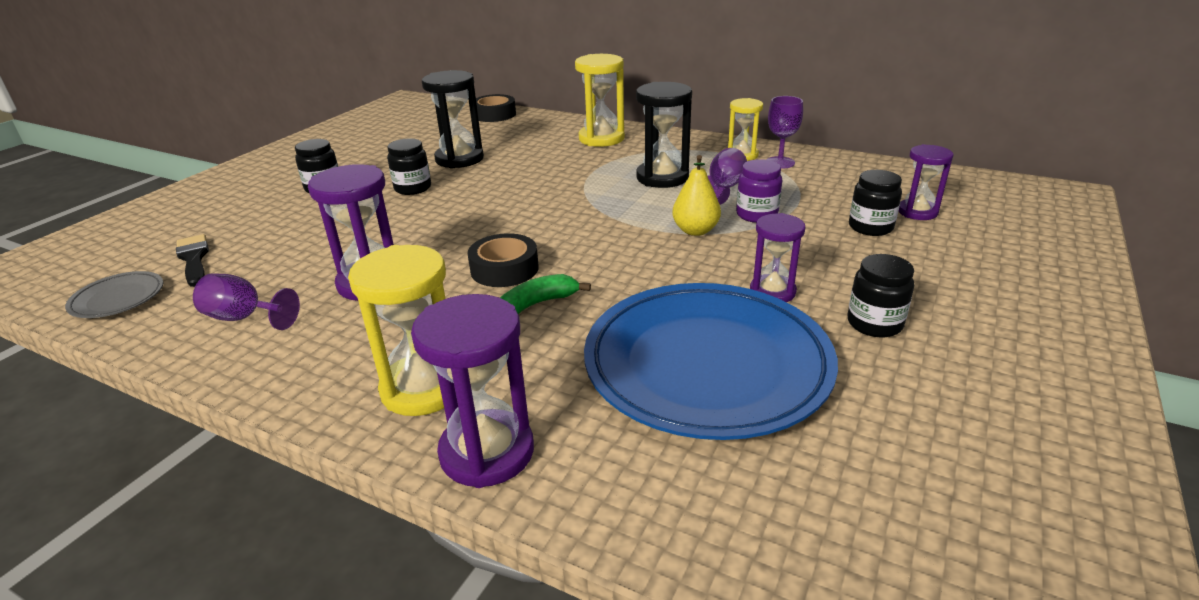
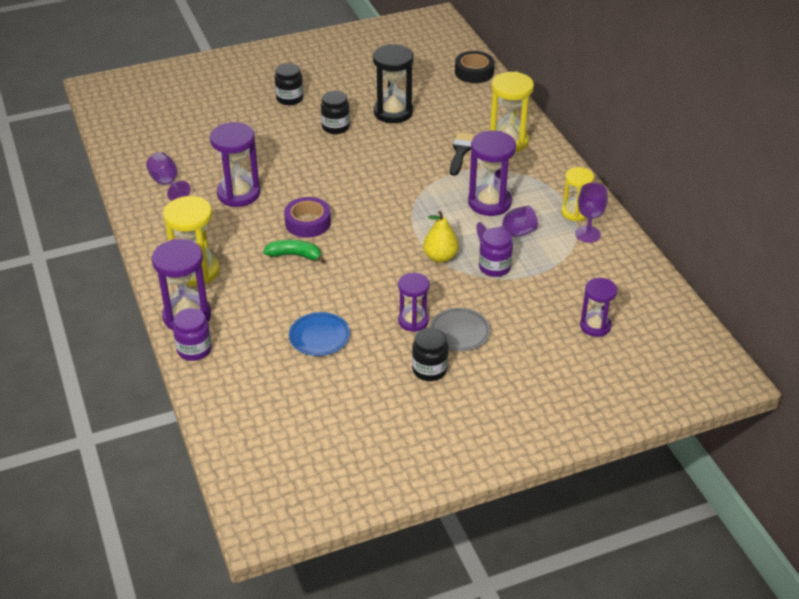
camera: 40 degrees right, 10 degrees up
(118, 299) = (129, 137): grey plate -> grey plate (459, 332)
(194, 258) = (179, 126): black brush -> black brush (460, 152)
(504, 269) = (308, 222): black tape -> purple tape
(566, 491) = (194, 350): none -> purple jar
(662, 177) = (489, 203): black hourglass -> purple hourglass
(707, 365) = (319, 337): blue plate -> blue plate, size x0.42
(870, 227) = (543, 318): black jar -> none

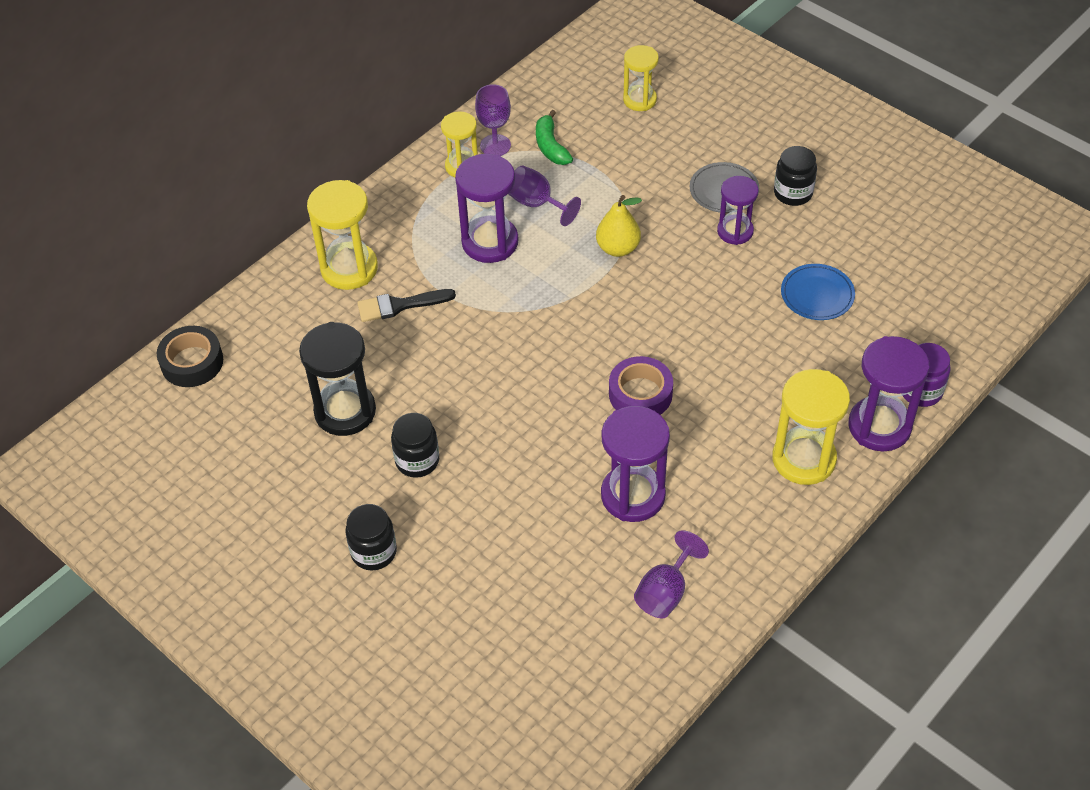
camera: 115 degrees left, 10 degrees up
(295, 255) = (707, 378): green banana -> green banana (551, 146)
(494, 267) = (603, 199): purple jar -> none
(595, 326) = (639, 100): purple hourglass -> yellow hourglass

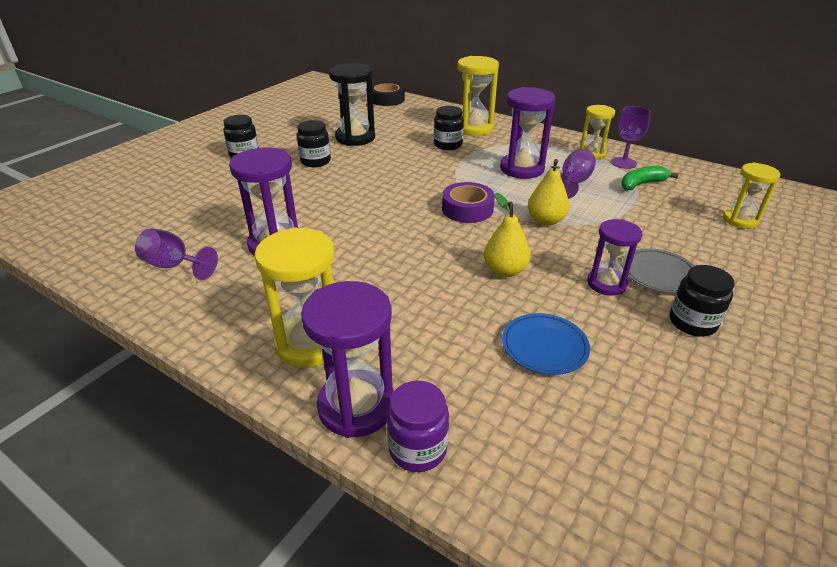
camera: 80 degrees right, 15 degrees down
(399, 305) = (448, 145): black brush -> black jar
(640, 394) = (384, 241): purple tape -> purple tape (467, 209)
(706, 300) = (505, 271): none -> yellow pear

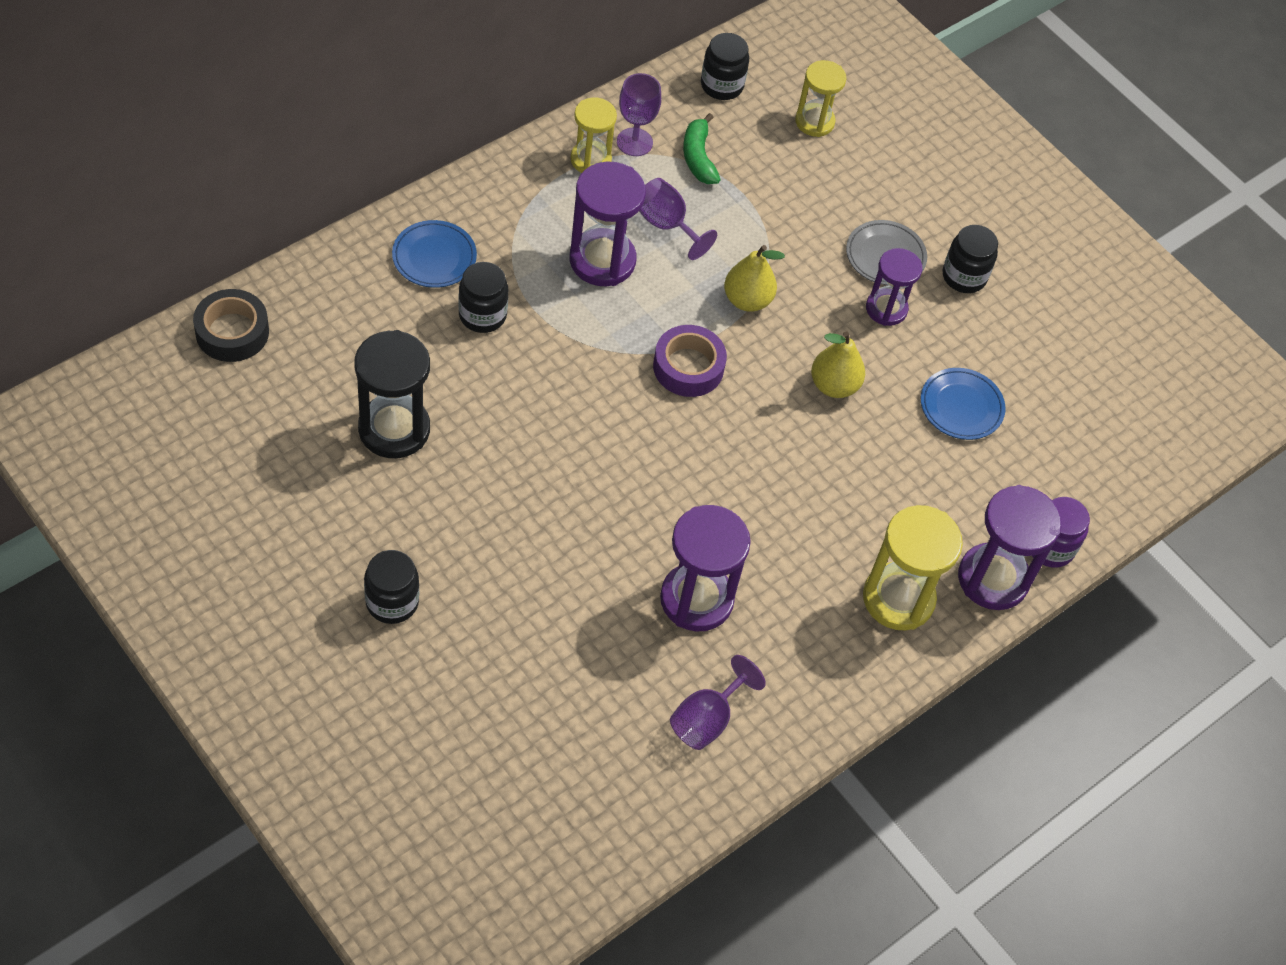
camera: 80 degrees left, 20 degrees up
(315, 161) = (463, 505): black jar -> black jar (721, 85)
(473, 128) = (434, 257): yellow hourglass -> blue plate

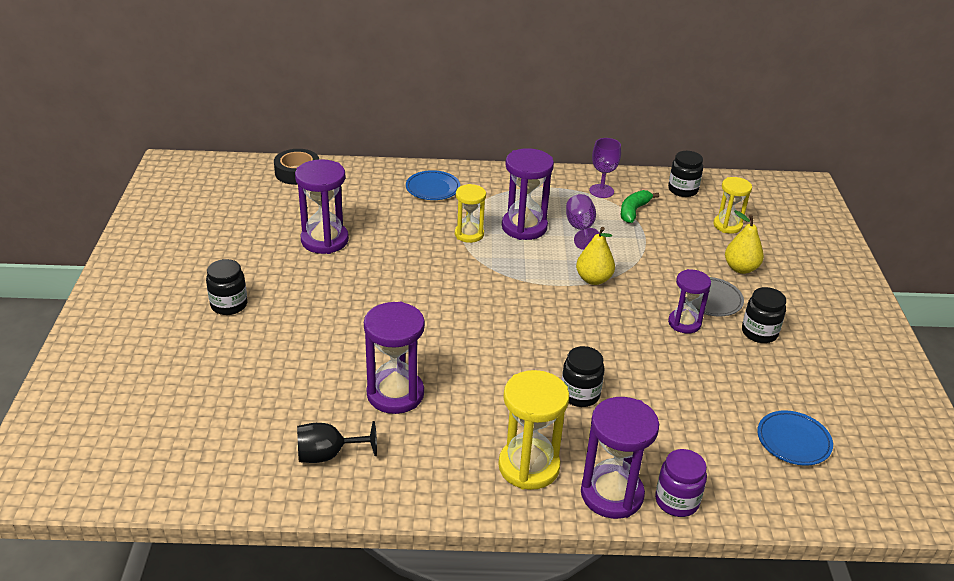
camera: 45 degrees right, 20 degrees down
(394, 429) = (324, 240): black hourglass -> purple hourglass
(482, 315) = (429, 219): black jar -> black jar (580, 395)
(590, 160) = (567, 188): yellow hourglass -> yellow hourglass (469, 234)
(688, 367) = (521, 291): purple tape -> none
(707, 719) = (328, 455): purple goblet -> black goblet
(834, 385) = (606, 341): yellow pear -> yellow pear (740, 268)
(961, 407) = (687, 393): blue plate -> blue plate (793, 441)

